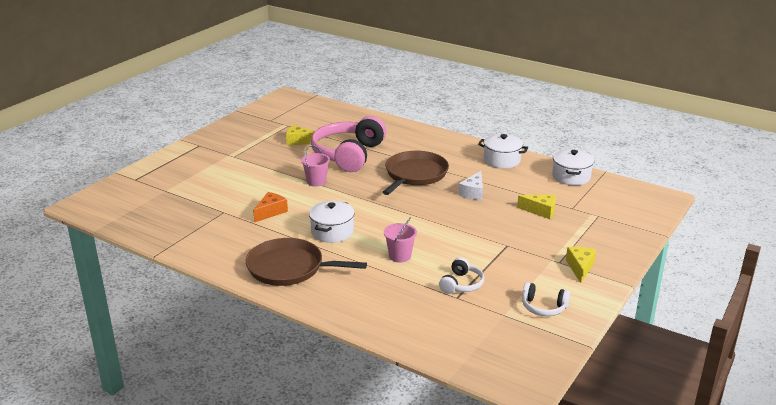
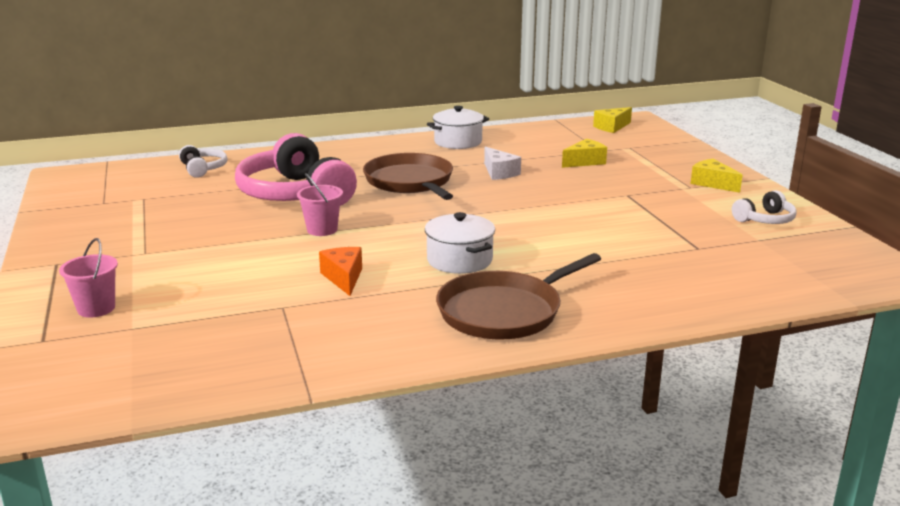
camera: 50 degrees left, 5 degrees down
(299, 141) = (200, 206): yellow cheese -> yellow cheese (611, 127)
(400, 256) = (573, 245): pink bucket -> pink bucket (96, 308)
(461, 284) = (675, 237): white headphones -> white headphones (203, 169)
(571, 177) = (542, 132): white pot -> none

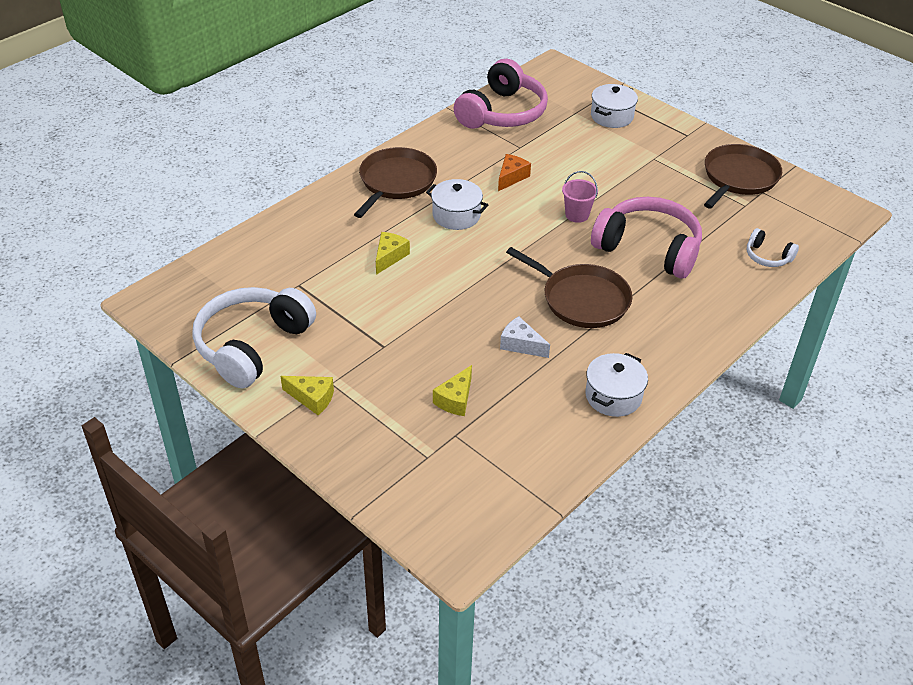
camera: 150 degrees right, 20 degrees up
(96, 308) = (612, 116): pink bucket -> white pot
(98, 216) = (738, 177): none -> brown pan
(235, 359) = (502, 113): none -> pink headphones
(344, 278) = (511, 177): orange cheese -> orange cheese turned 105 degrees counterclockwise
(611, 127) = (476, 513): yellow cheese -> yellow cheese (389, 257)
(765, 220) = (252, 345): white headphones -> white headphones, size x2.17

